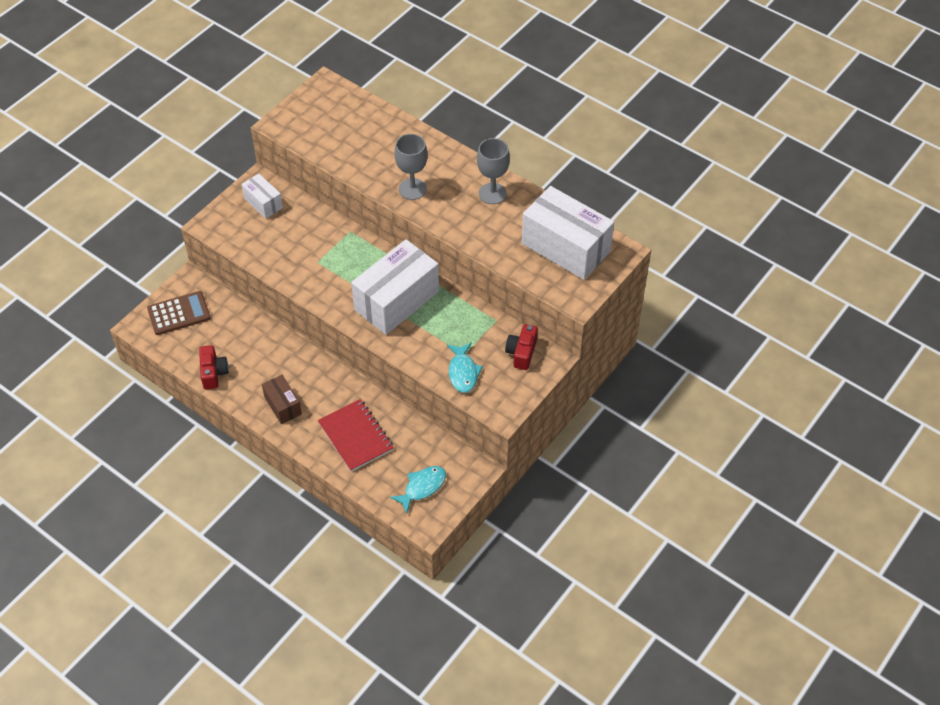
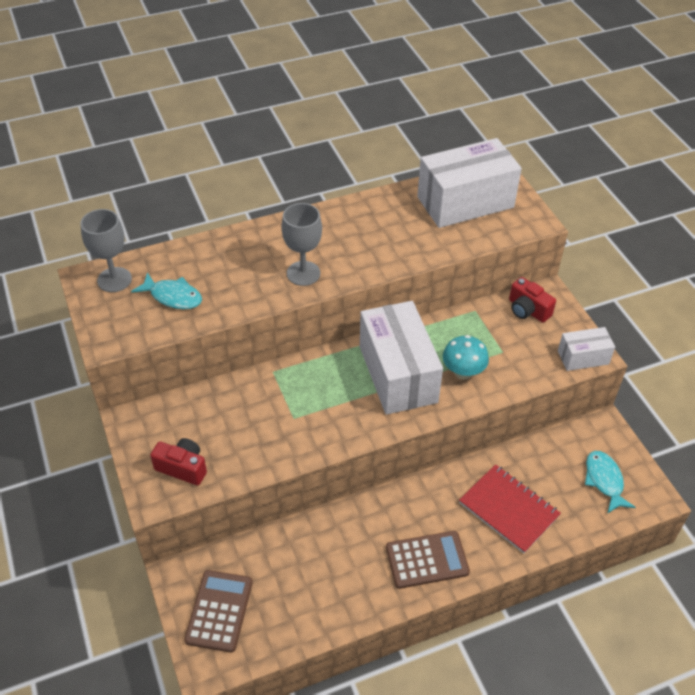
camera: 60 degrees left, 5 degrees down
(213, 373) = (335, 611): red camera -> red camera (182, 468)
(263, 203) = (167, 430): white box -> white box (583, 357)
(283, 405) = (427, 560): brown box -> brown calculator
(356, 436) = (508, 509): red notebook -> red notebook turned 45 degrees clockwise
(426, 338) = (463, 372): none -> turquoise mushroom
(463, 372) = (526, 363): turquoise fish -> turquoise fish (173, 296)
(492, 193) = (358, 220): grey goblet -> grey goblet (114, 280)

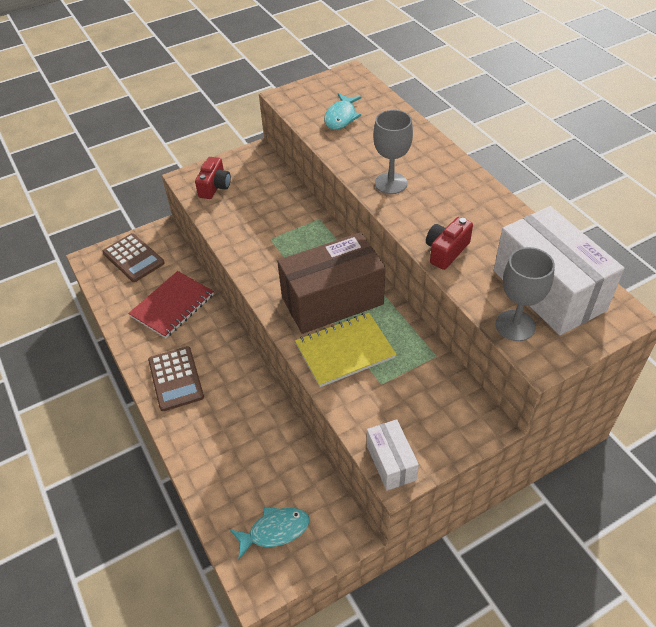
camera: 85 degrees right, 0 degrees up
(114, 280) = (352, 86): grey goblet -> grey goblet (515, 325)
(219, 611) = (133, 258): brown calculator -> brown calculator turned 45 degrees clockwise
(397, 374) = (332, 300): white box -> brown box
(463, 372) = (345, 351): turquoise mushroom -> yellow notebook
(508, 509) = (231, 440): red notebook -> red notebook (172, 306)
(527, 310) = (452, 404): red camera -> red camera (446, 251)

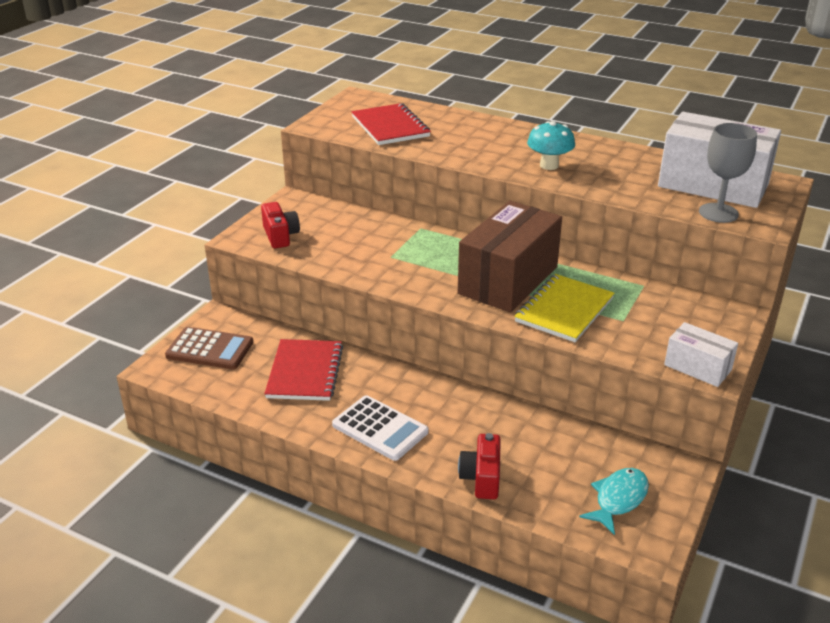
camera: 35 degrees left, 15 degrees down
(176, 379) = (380, 428): brown calculator -> white calculator
(341, 117) = (390, 127): turquoise fish -> red notebook
(391, 183) = (498, 158): grey goblet -> none
(424, 208) = (549, 165): none -> turquoise mushroom
(446, 251) = (604, 186): red camera -> red camera (481, 478)

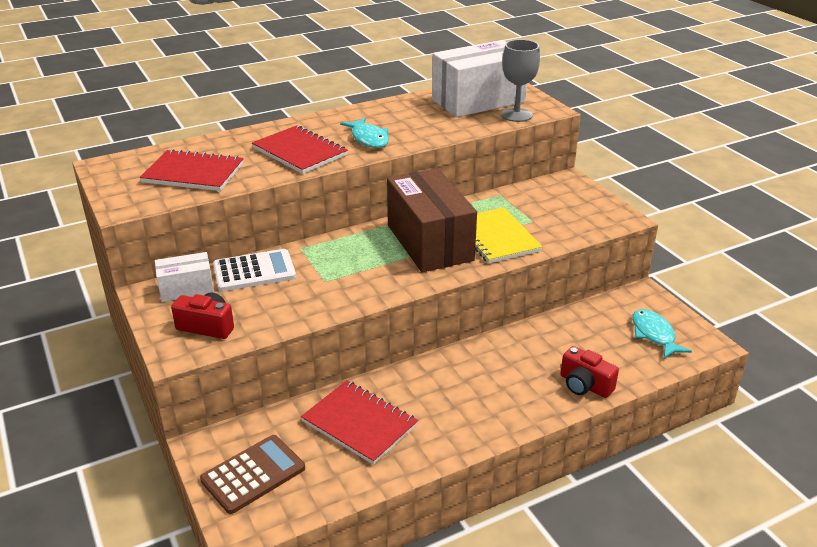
camera: 55 degrees left, 0 degrees up
(380, 428) = (481, 412): white calculator -> white calculator (254, 271)
(481, 148) = (300, 152): none -> red notebook
(549, 165) = (369, 139): turquoise mushroom -> turquoise fish
(697, 367) = (613, 220): white box -> white box (186, 289)

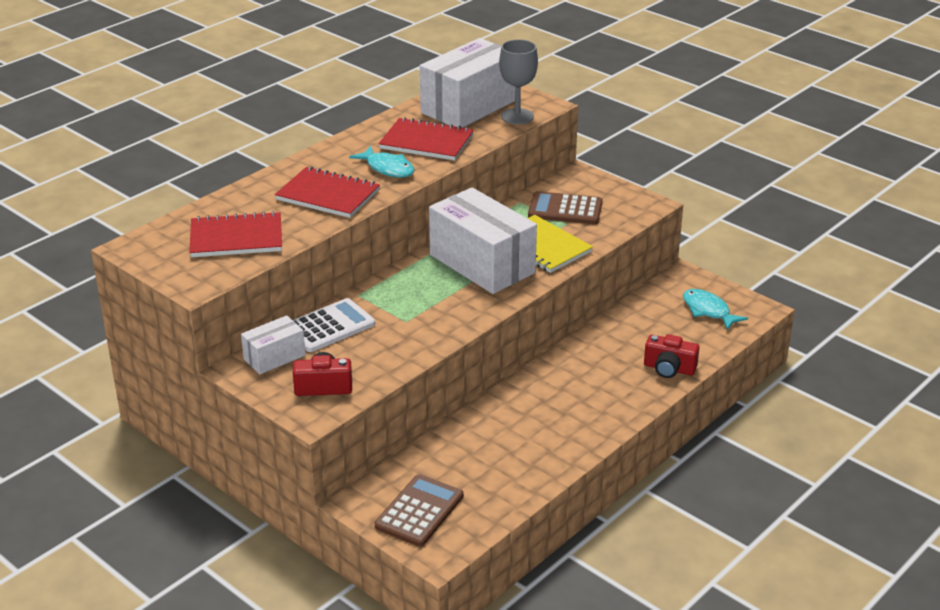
camera: 20 degrees left, 0 degrees up
(359, 423) = (488, 447): red notebook -> red notebook (426, 142)
(429, 242) = (482, 264): brown box -> white box
(538, 208) = (565, 209): none -> brown calculator

